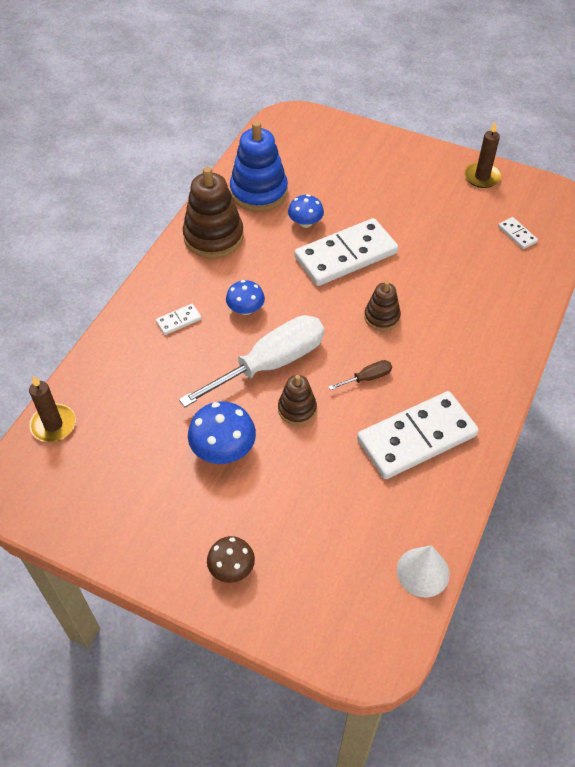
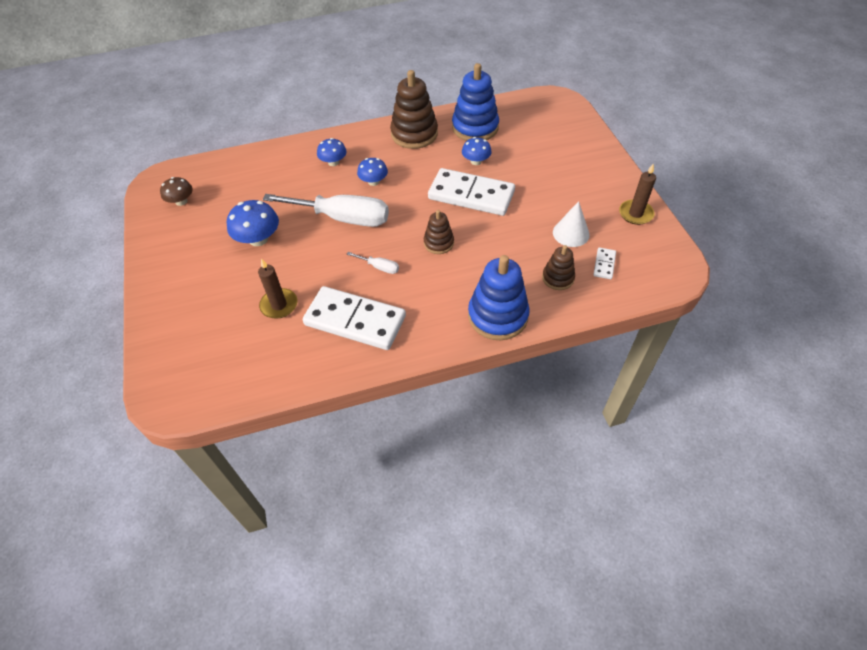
camera: 50 degrees right, 0 degrees up
(53, 425) = (211, 166): brown candle -> brown candle (279, 305)
(179, 321) = (333, 162): white domino -> blue mushroom
(231, 568) = (177, 295): brown mushroom -> brown mushroom (181, 201)
(297, 409) = (320, 251): brown stacking toy -> brown stacking toy (558, 278)
(367, 378) = (379, 267): brown screwdriver -> white screwdriver
(423, 572) = (249, 388): white cone -> white cone (571, 233)
(507, 336) = (498, 316): none -> blue stacking toy

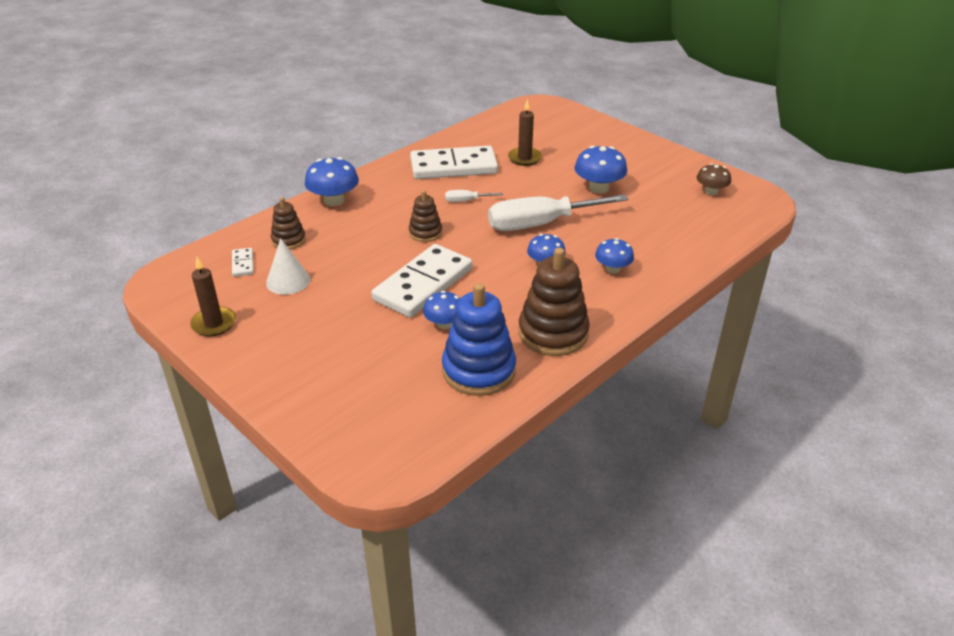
camera: 150 degrees right, 15 degrees down
(471, 195) = (423, 284): white domino -> white domino turned 45 degrees counterclockwise
(498, 316) = (334, 200): blue stacking toy -> blue mushroom

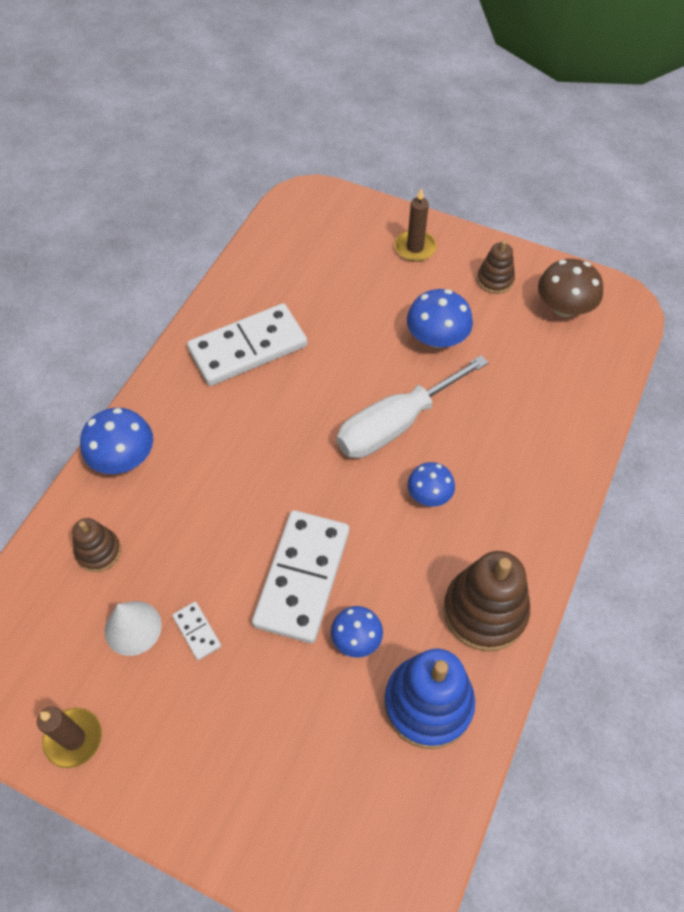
camera: 20 degrees left, 20 degrees up
(242, 264) = (59, 615): white domino -> white domino (197, 631)
(425, 233) = (265, 483): brown stacking toy -> brown stacking toy (495, 280)
(466, 201) = (290, 408): white screwdriver -> none
(524, 158) = (328, 307): brown candle -> brown candle (415, 248)
(612, 269) = (507, 478): blue mushroom -> none
(711, 191) = (564, 307): brown mushroom -> brown mushroom, size x1.54

